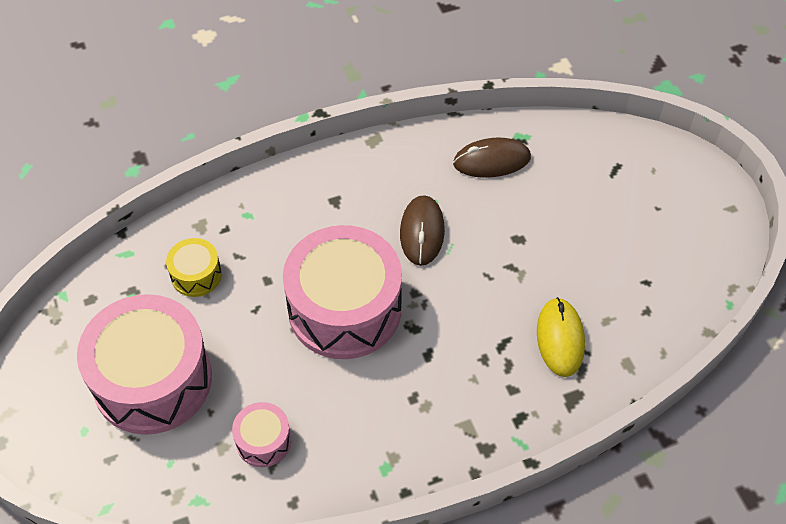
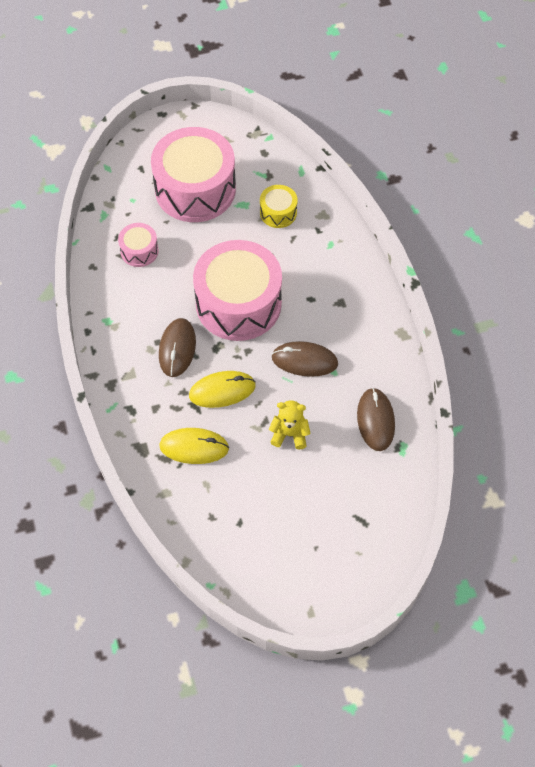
camera: 95 degrees right, 5 degrees up
(421, 373) = (177, 348): none -> brown mouse
(476, 315) = (222, 391): none -> yellow mouse
(523, 241) = (289, 434): none -> yellow teddy bear

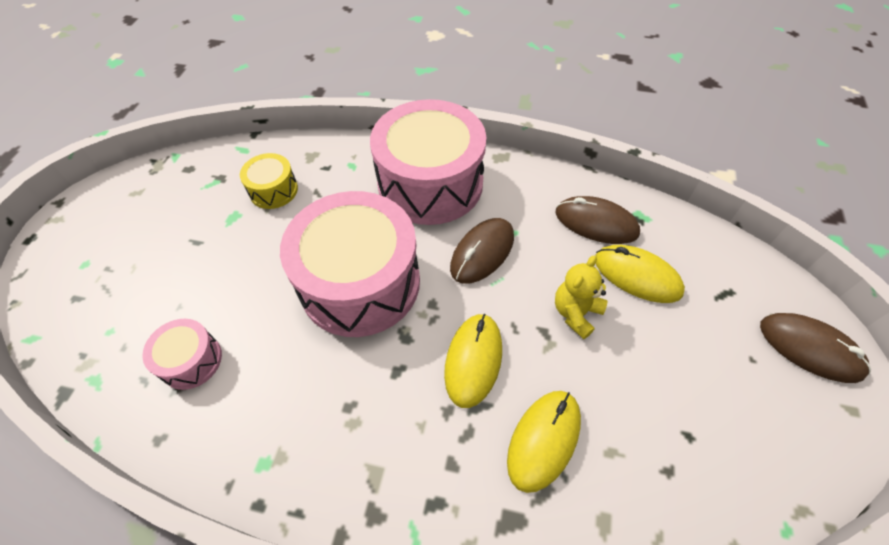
camera: 60 degrees left, 5 degrees down
(177, 348) = (375, 386): brown mouse -> brown mouse (810, 349)
(195, 189) = (166, 253): pink drum -> pink drum (430, 183)
(343, 461) = (637, 276): none -> yellow mouse

